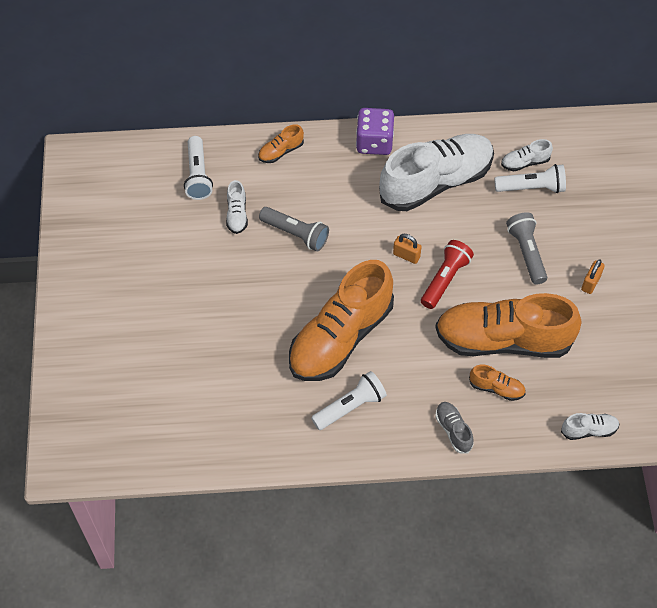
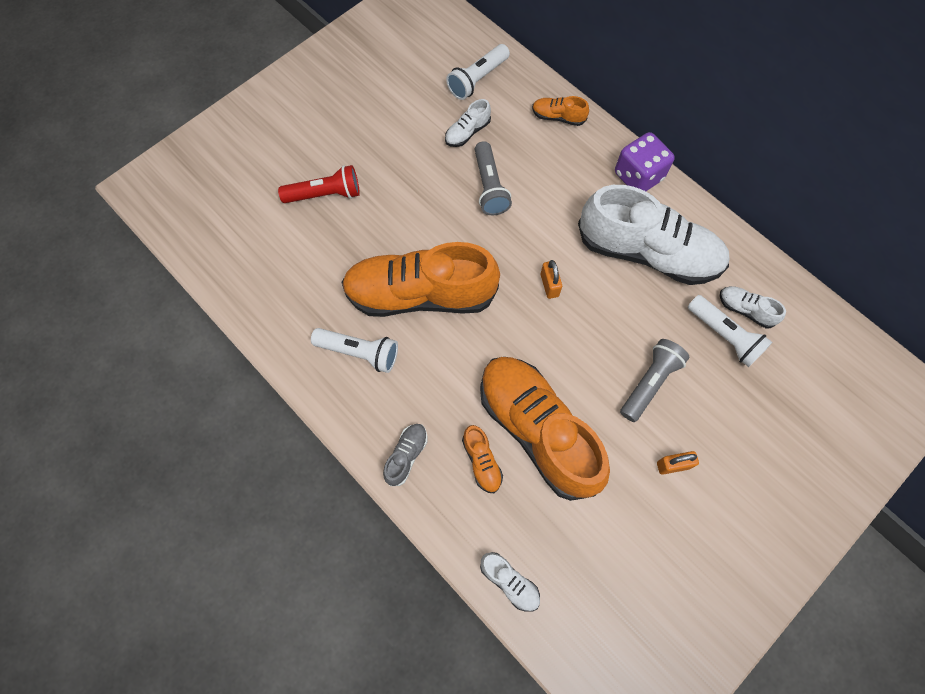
camera: 50 degrees right, 10 degrees up
(445, 279) = (555, 334): red flashlight -> red flashlight (325, 194)

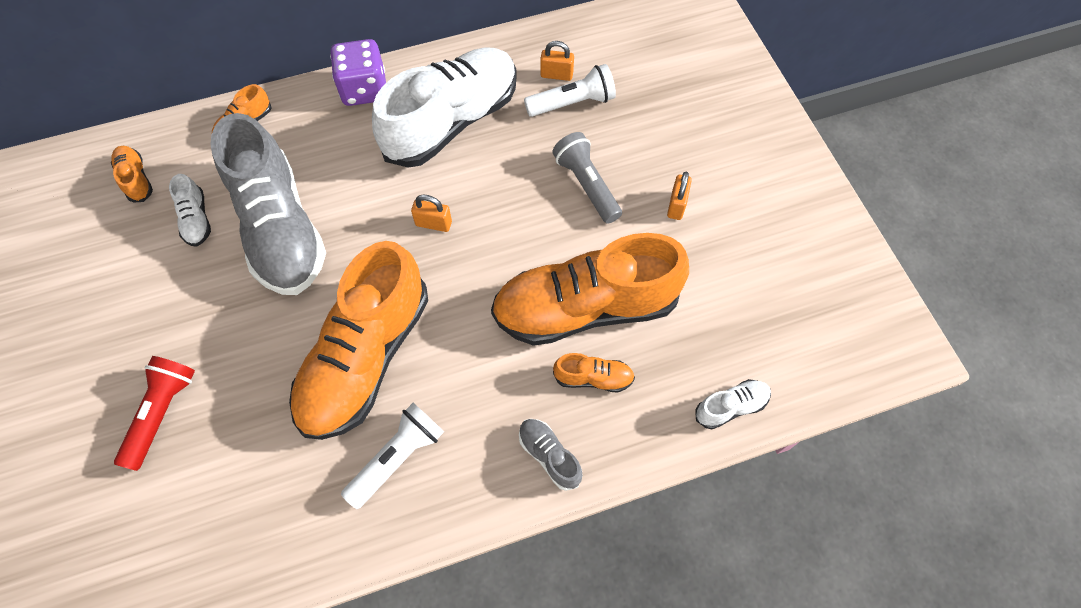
camera: 65 degrees left, 5 degrees down
(477, 79) = (136, 179): white flashlight -> orange shoe
(489, 187) = (280, 228): grey flashlight -> grey shoe
(745, 310) = (556, 75): white shoe -> orange padlock

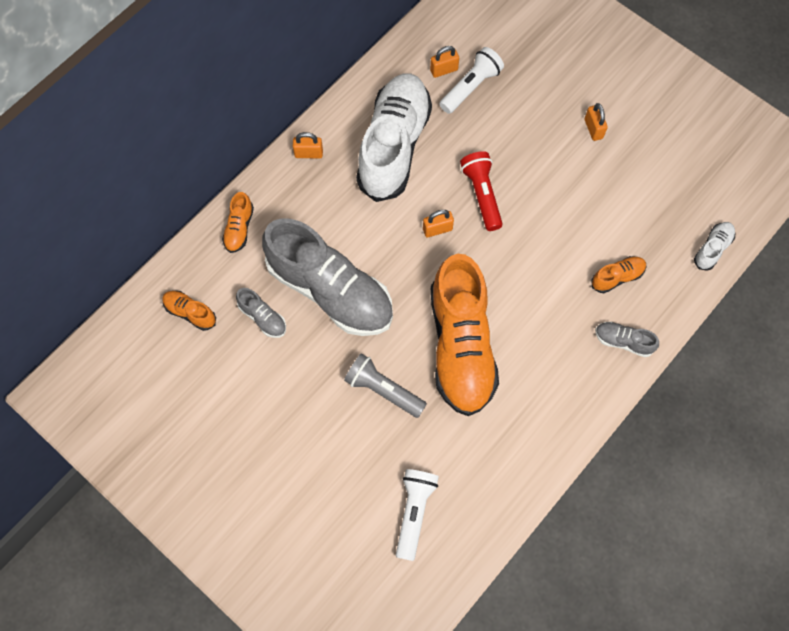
camera: 30 degrees left, 5 degrees up
(162, 413) = (352, 458): red flashlight -> red flashlight (482, 195)
(196, 219) = (263, 317): white shoe -> grey shoe
(364, 89) = (308, 153): purple dice -> orange padlock
(398, 458) = (530, 397): white flashlight -> white flashlight (414, 512)
(585, 308) = (581, 233): orange shoe -> none
(587, 185) = (523, 145): grey flashlight -> grey flashlight (383, 390)

